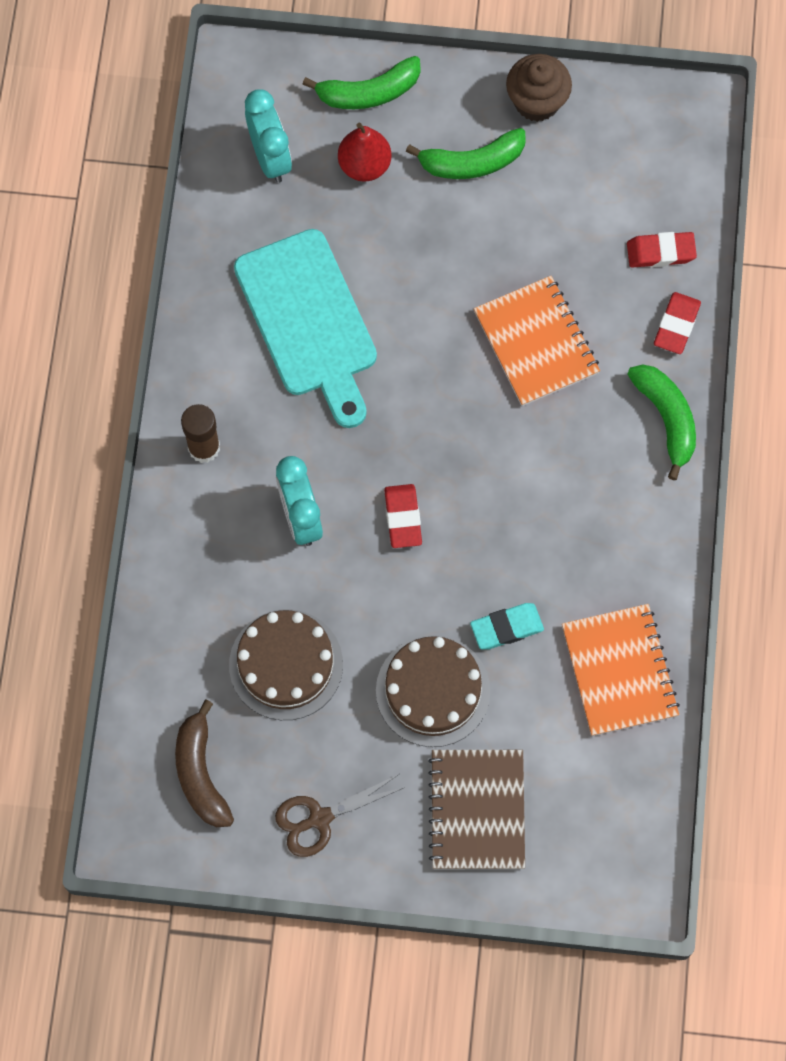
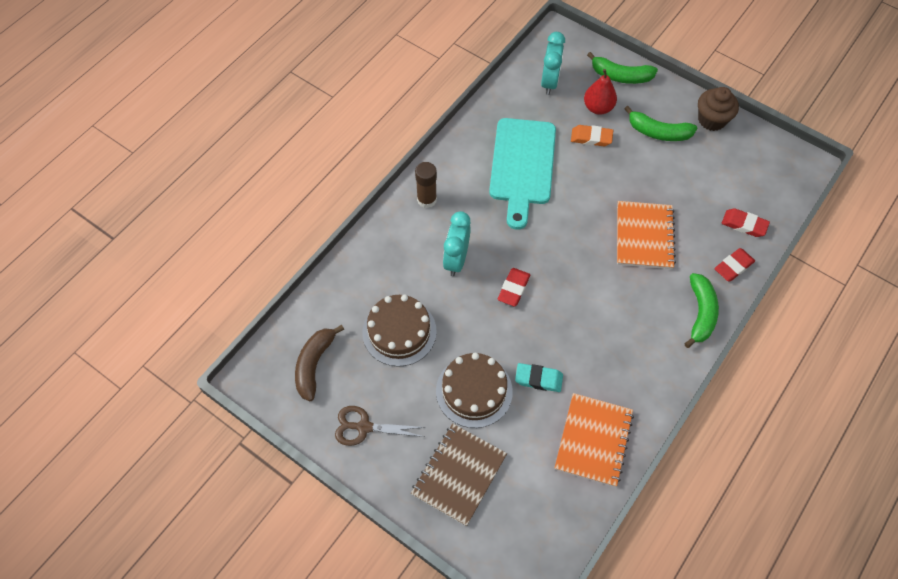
camera: 30 degrees right, 10 degrees down
(381, 222) = (591, 138): none -> orange eraser

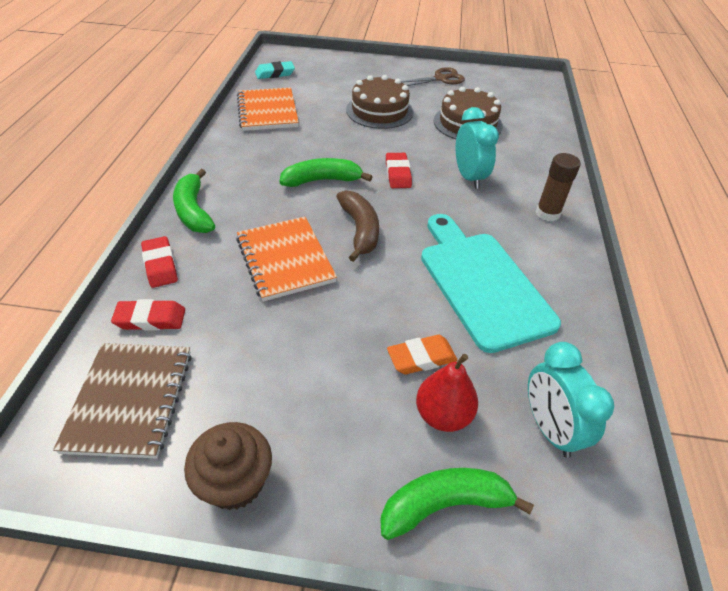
camera: 150 degrees right, 15 degrees down
(314, 365) = (507, 93): brown banana -> brown banana (360, 230)
(458, 474) = (357, 77): brown notebook -> brown notebook (130, 400)
(538, 379) = (333, 129): turquoise eraser -> turquoise eraser (275, 73)
(658, 132) = (323, 412): green banana -> green banana (322, 180)
(733, 266) = (160, 265): red eraser -> red eraser turned 45 degrees counterclockwise

